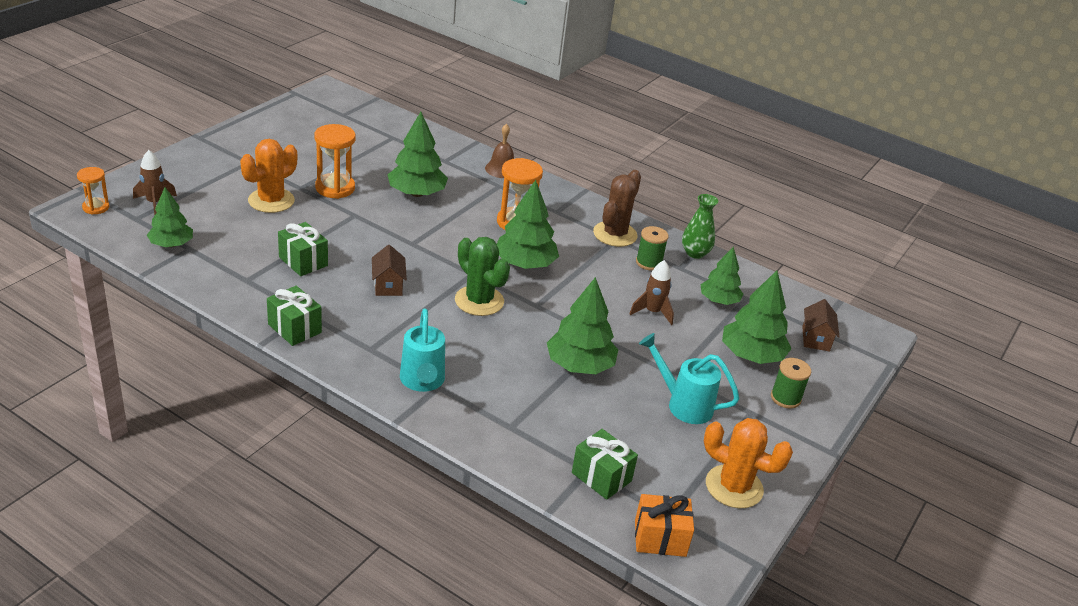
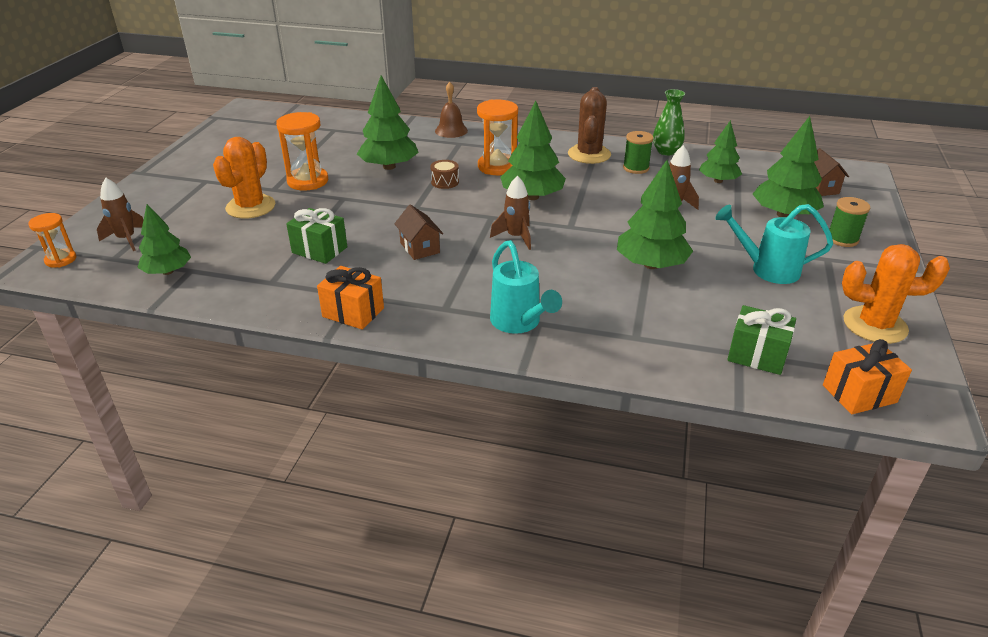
camera: 15 degrees left, 0 degrees up
(294, 328) = (353, 312): green gift -> orange gift
(456, 225) = (445, 182): none -> brown drum
(479, 301) = (516, 237): green cactus -> brown rocket

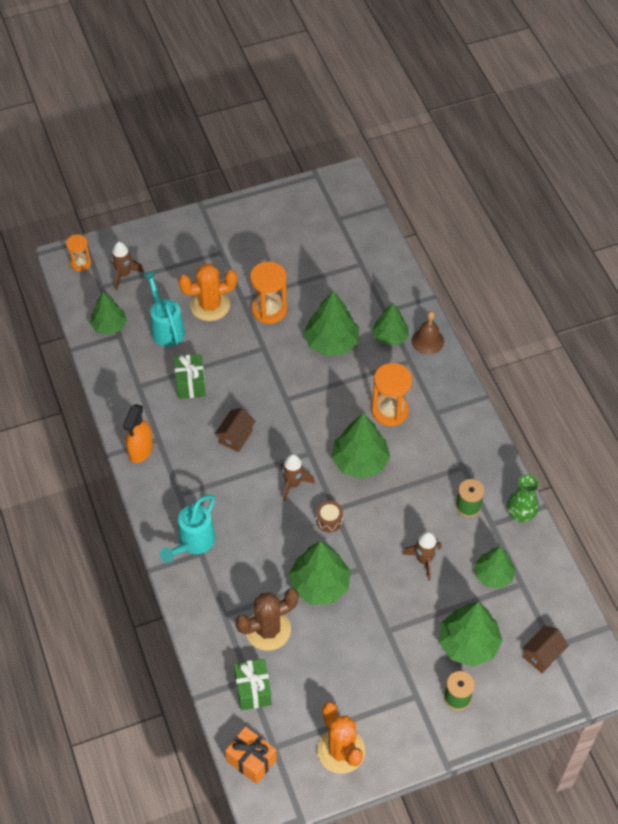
camera: 55 degrees right, 20 degrees up
(353, 312) = (140, 450): orange gift -> orange spray bottle
(423, 142) = (390, 336): none -> green tree
(445, 182) = (337, 393): brown drum -> brown drum (329, 520)
(589, 154) = (466, 461): brown cactus -> brown cactus (268, 630)
(767, 270) = (368, 661): turquoise watering can -> turquoise watering can (166, 328)

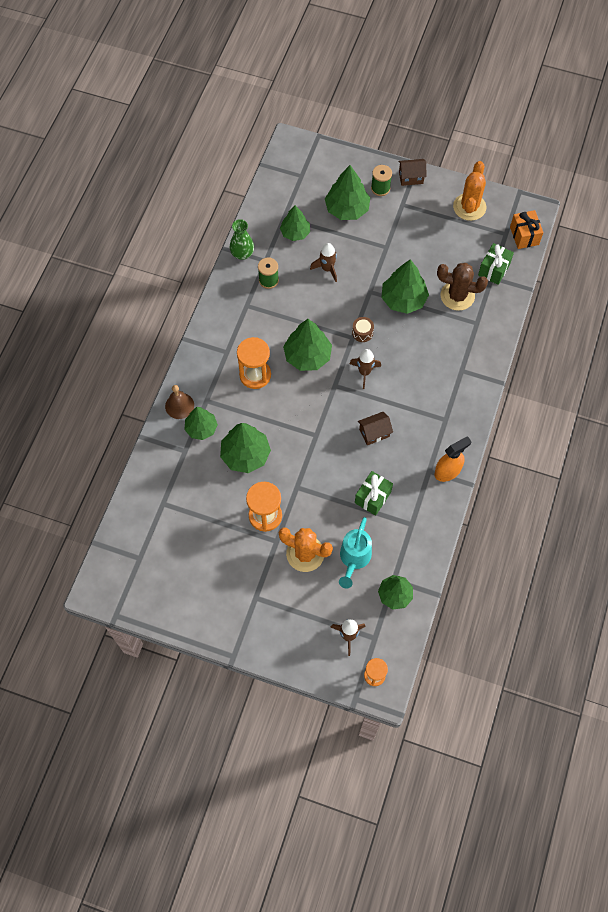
camera: 140 degrees left, 10 degrees up
(193, 543) = (461, 380): turquoise watering can -> none
(542, 655) = (312, 176): brown house -> brown house (411, 177)

